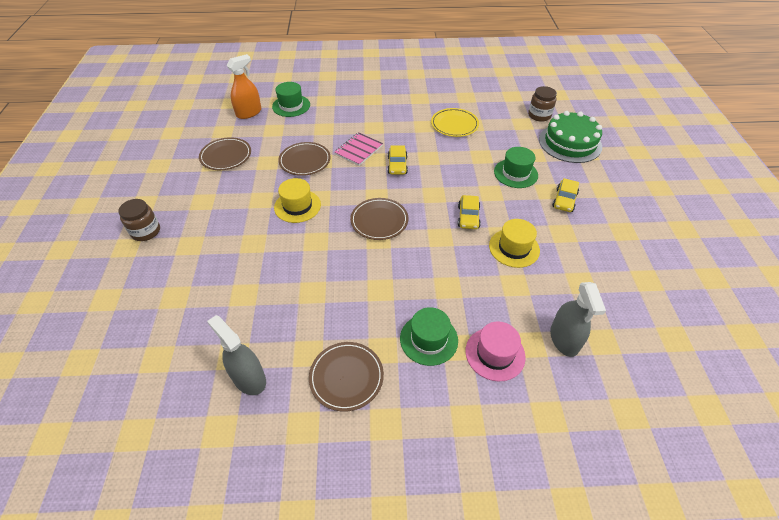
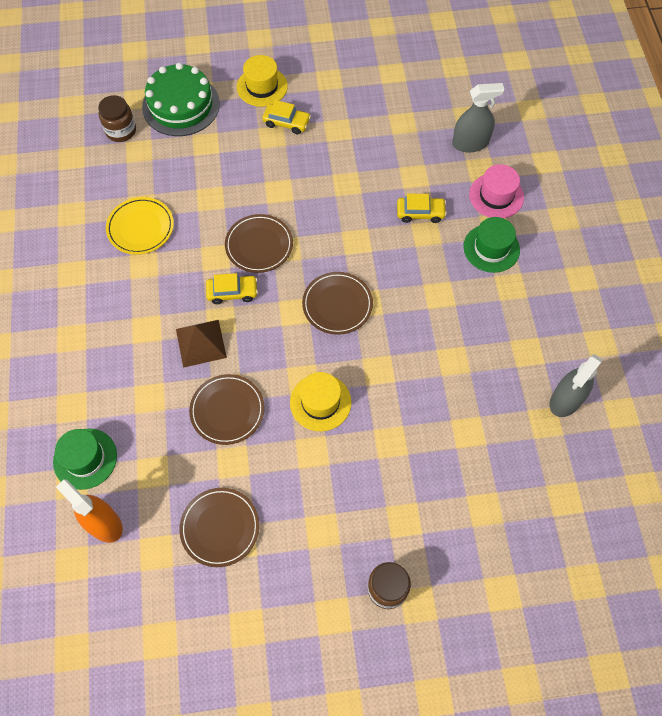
camera: 95 degrees left, 15 degrees up
(346, 377) = (545, 314): brown plate -> brown plate (259, 245)
(358, 150) = (201, 343): pink notebook -> brown pyramid
(468, 217) = (322, 214): yellow car -> yellow car (420, 213)
(514, 248) = (364, 173): yellow hat -> yellow hat (262, 87)
(515, 173) = (242, 164): green hat -> none

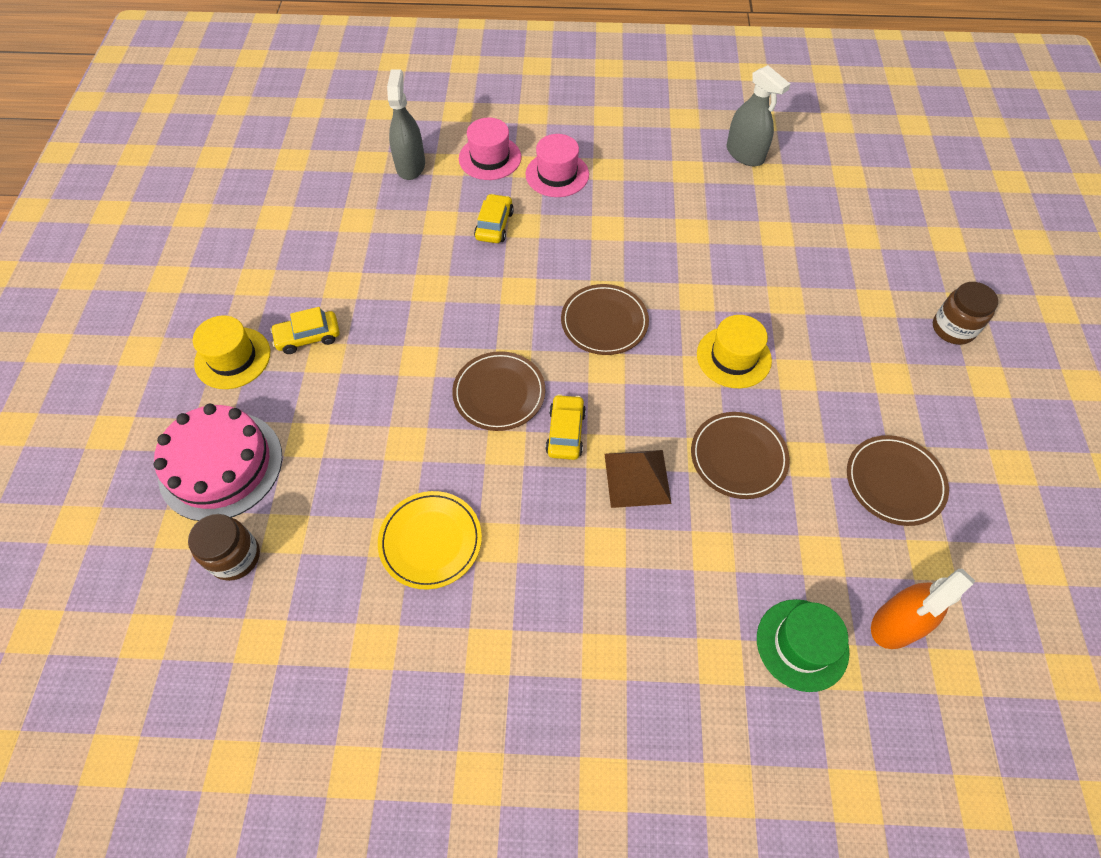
camera: 80 degrees left, 5 degrees down
(181, 105) = (221, 465): green cake -> pink cake
(286, 122) = (308, 337): yellow car -> yellow car turned 135 degrees counterclockwise
(491, 248) = (557, 174): green hat -> pink hat

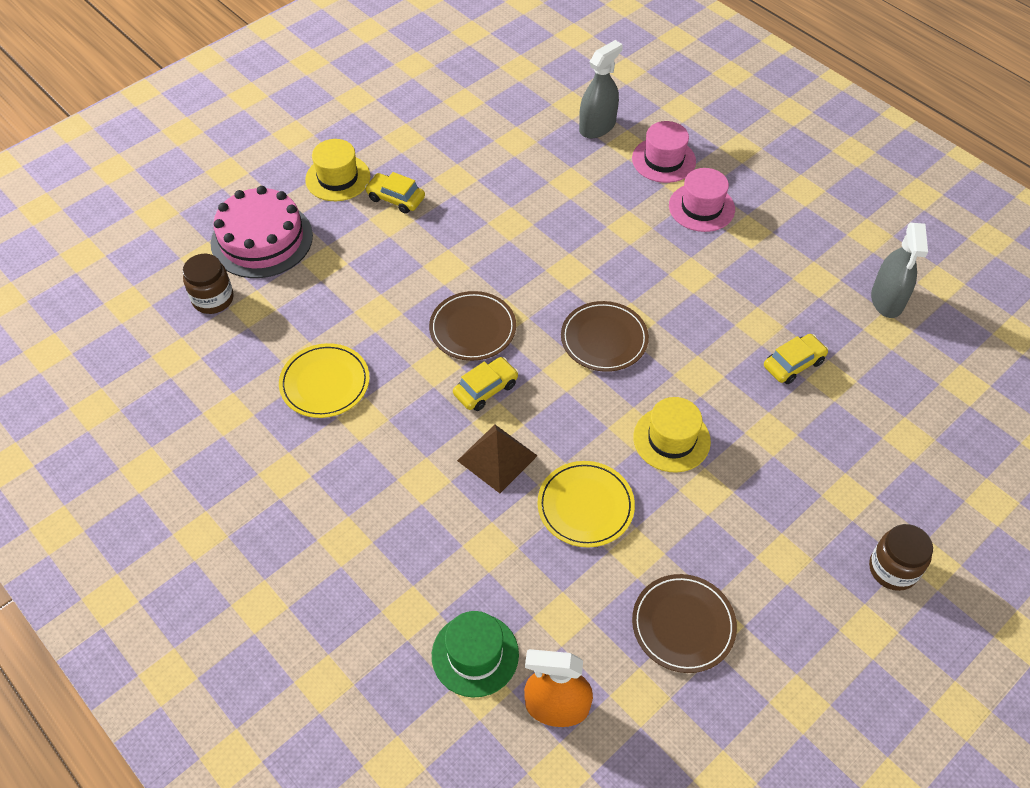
camera: 45 degrees right, 5 degrees down
(494, 225) = (607, 212): yellow car -> yellow car (793, 364)
(738, 457) = (585, 506): brown plate -> yellow plate

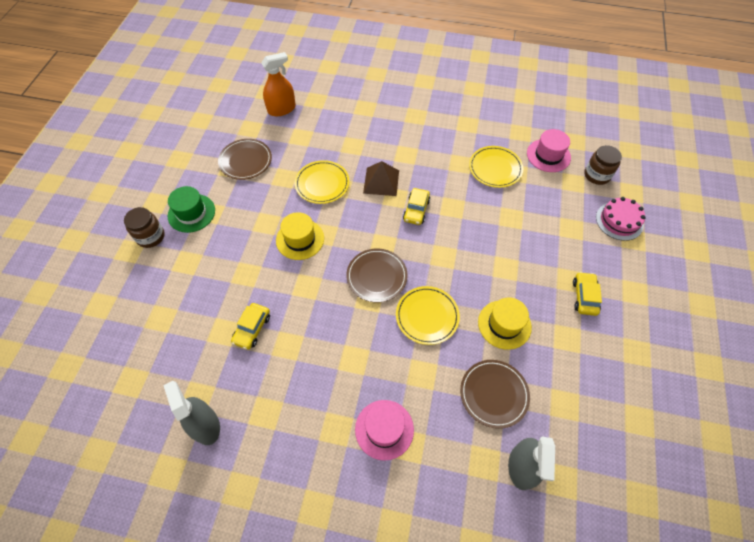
camera: 145 degrees right, 5 degrees up
(262, 239) = (619, 221): pink cake -> pink cake, size x0.65
(338, 178) = (634, 289): yellow hat -> yellow hat (504, 324)
(396, 198) = (584, 297): yellow car -> yellow car turned 75 degrees counterclockwise
(472, 328) = (453, 238): brown plate -> brown plate (494, 394)
(475, 654) = (327, 108): green hat -> green hat (191, 213)
(580, 270) = (427, 316): none -> yellow plate
(663, 160) = (444, 464): pink hat -> pink hat (548, 155)

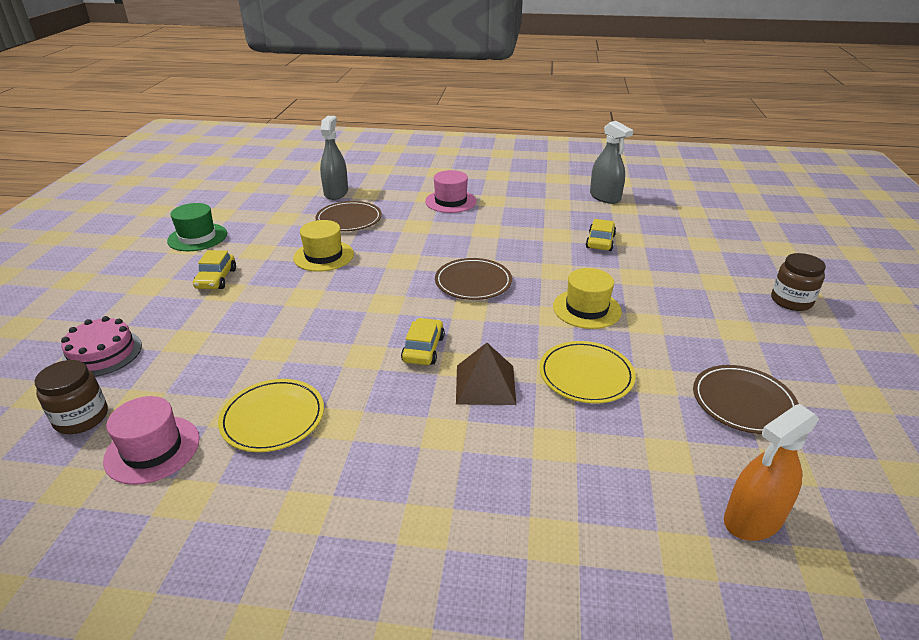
camera: 175 degrees right, 25 degrees down
(191, 213) = (763, 327): green hat -> green hat (197, 237)
(427, 316) = (410, 257): yellow plate -> none

